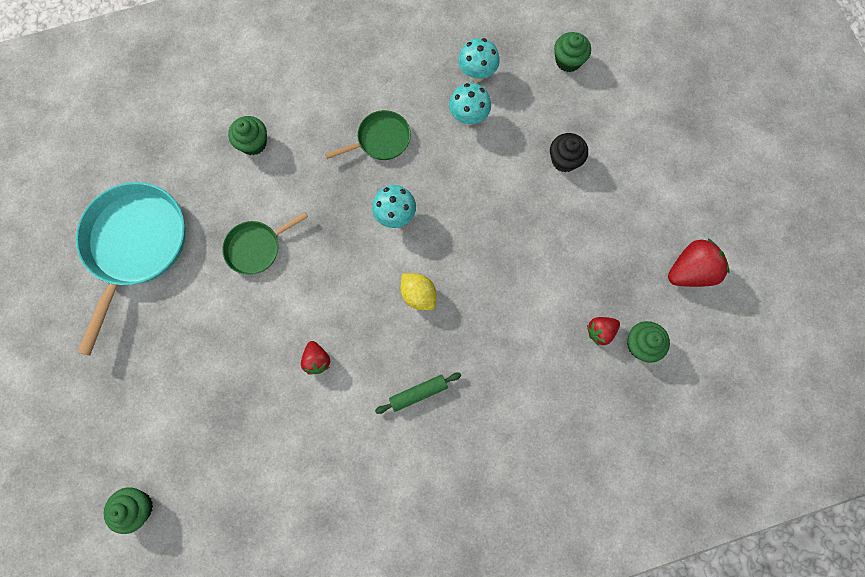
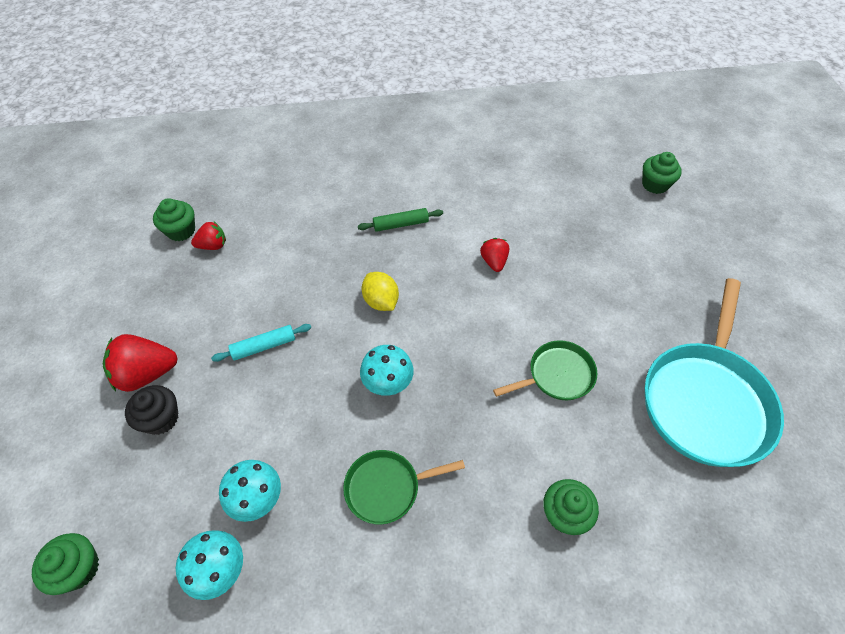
camera: 170 degrees left, 20 degrees down
(508, 232) = (264, 346): none -> turquoise rolling pin
(690, 271) = (95, 281): red strawberry -> red strawberry (146, 374)

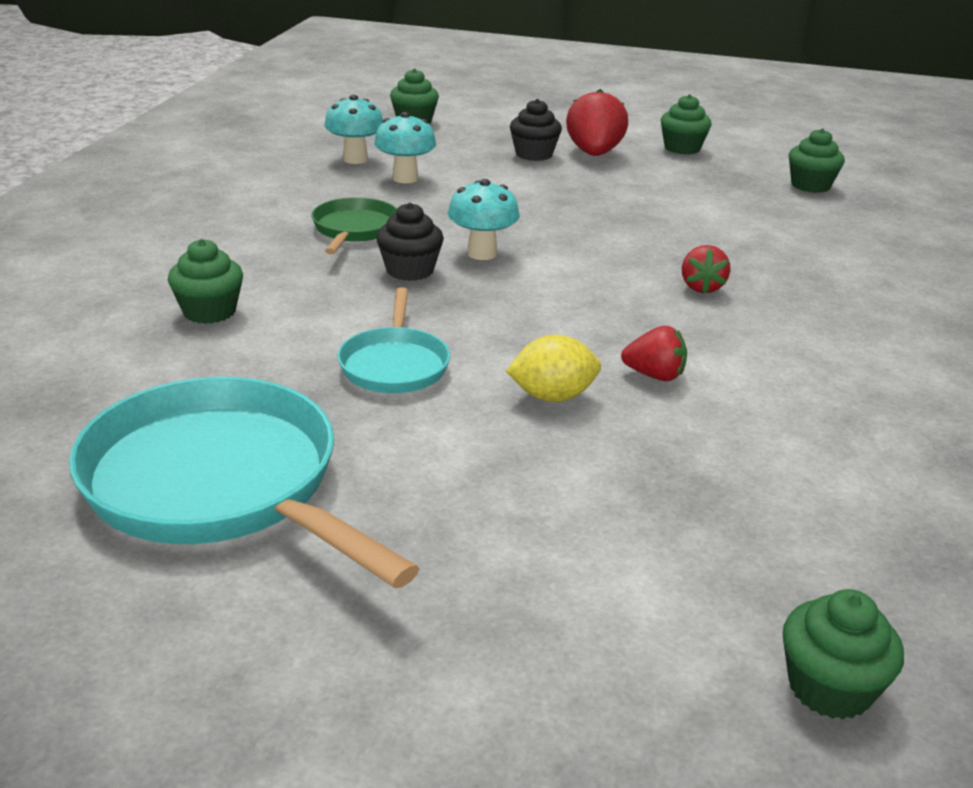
camera: 110 degrees right, 25 degrees down
(114, 316) = (682, 148): none -> green cupcake
(213, 245) = (776, 198): red strawberry -> red strawberry (701, 287)
(264, 346) = (592, 203): turquoise rolling pin -> none
(381, 301) = (621, 274): yellow lemon -> yellow lemon (552, 396)
(400, 224) = (778, 318): green rolling pin -> none
(437, 418) = (410, 270): none -> black cupcake
(557, 375) = (394, 364): green pan -> turquoise pan

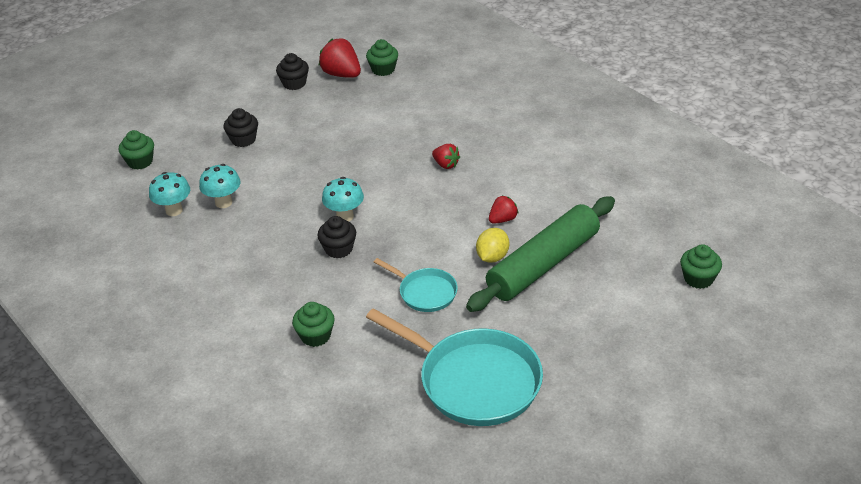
camera: 50 degrees left, 10 degrees up
(220, 484) = (474, 381): turquoise pan -> turquoise pan turned 135 degrees counterclockwise
(354, 229) = (271, 249): green pan -> none
(594, 154) = (267, 118): red strawberry -> red strawberry (341, 74)
(600, 455) = (543, 264): none -> green rolling pin
(682, 148) = (294, 83): green cupcake -> black cupcake

